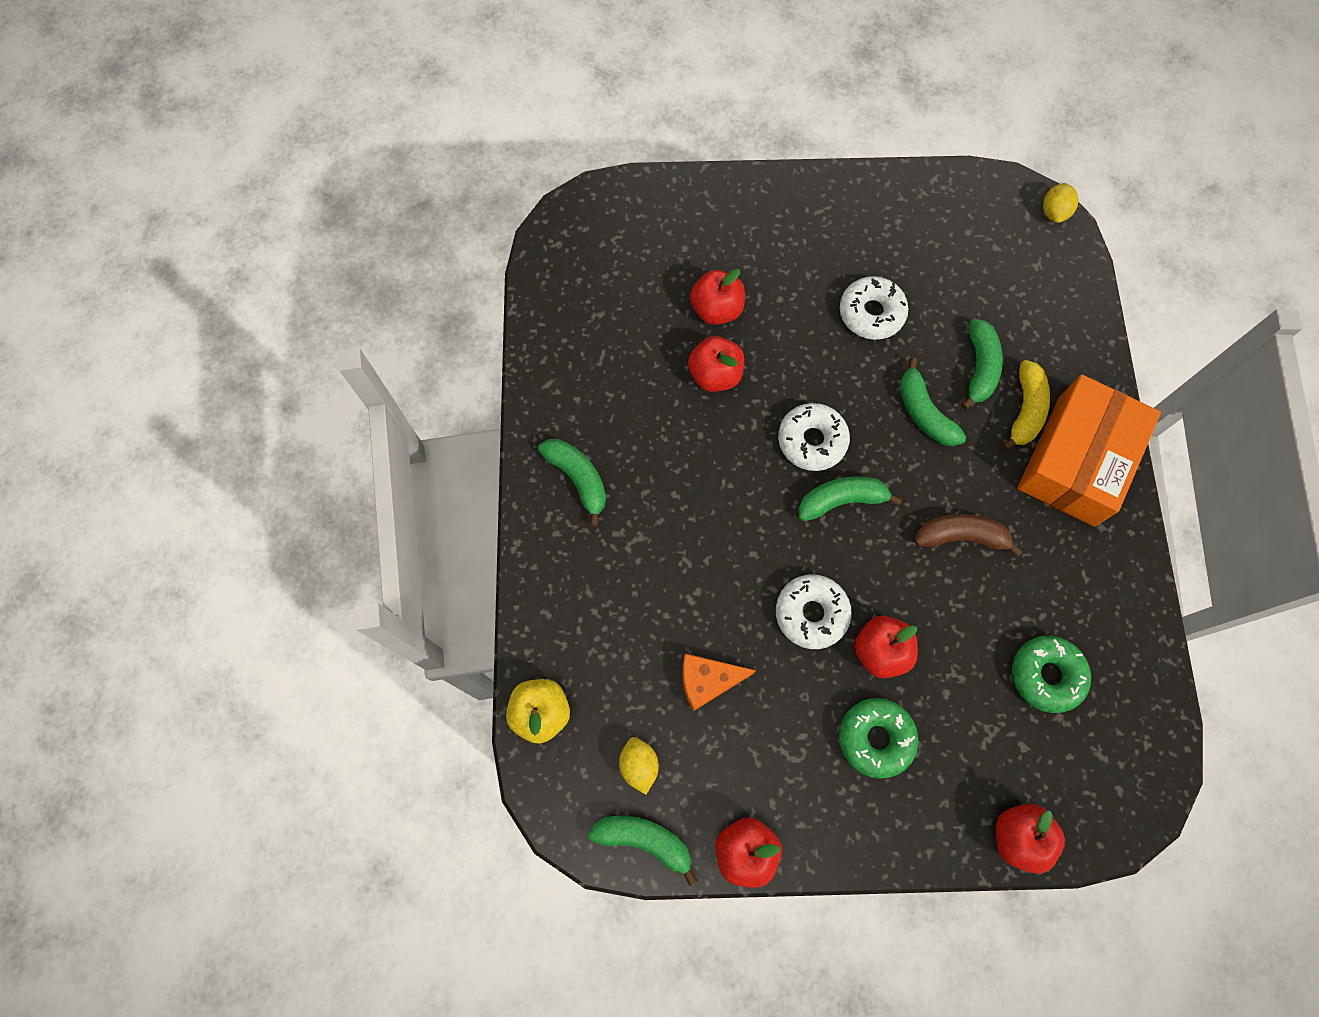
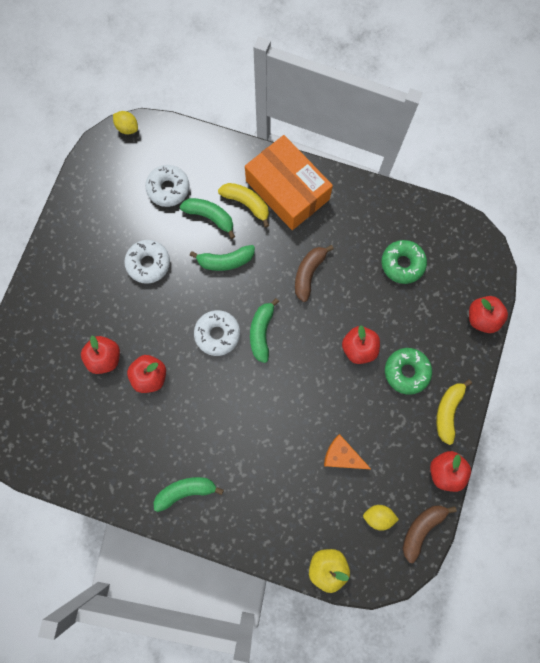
camera: 70 degrees left, 5 degrees up
(644, 840) = (421, 528): green banana -> brown banana
(708, 680) = (342, 456): orange cheese -> orange cheese turned 105 degrees clockwise
(811, 613) = (323, 378): white donut -> white donut (168, 189)
(841, 826) = (448, 411): none -> yellow banana

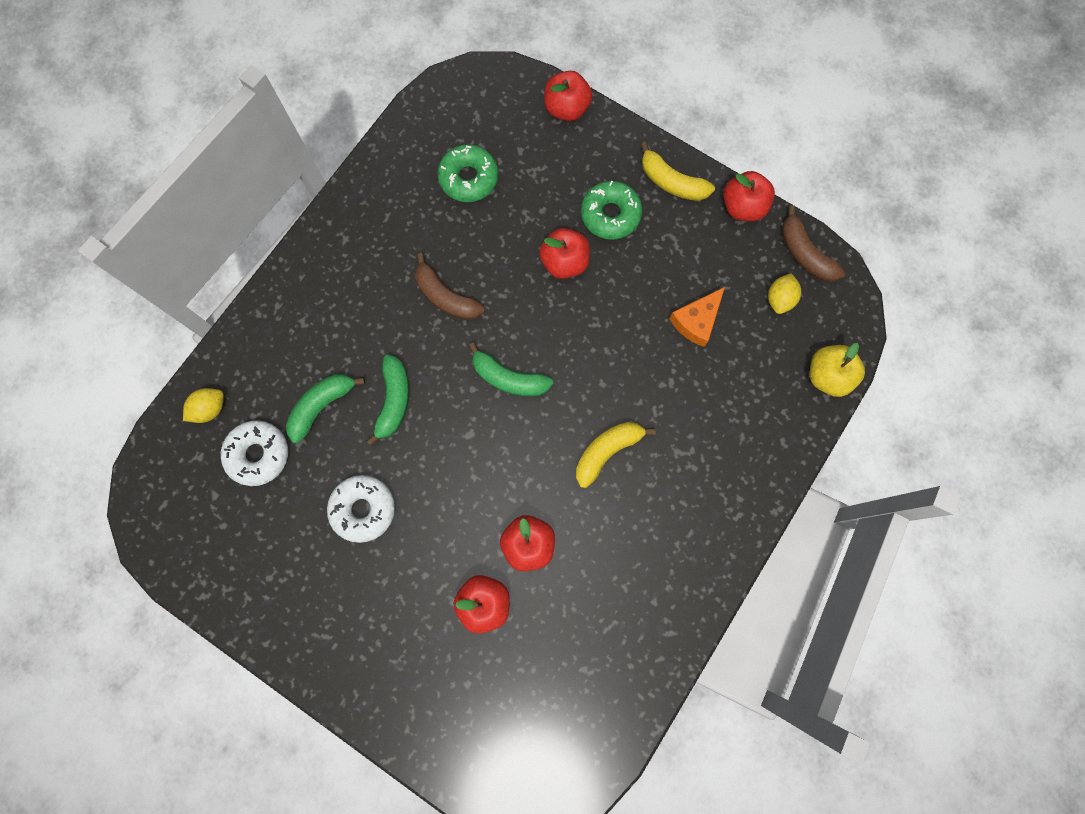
camera: 75 degrees left, 0 degrees up
(127, 128) = (139, 492): yellow lemon -> yellow lemon (210, 409)
(186, 491) = (696, 531): green banana -> none
(217, 334) = (495, 437): white donut -> none
(247, 204) = (319, 351): yellow banana -> yellow banana (607, 451)
(287, 190) = (318, 292): orange box -> none

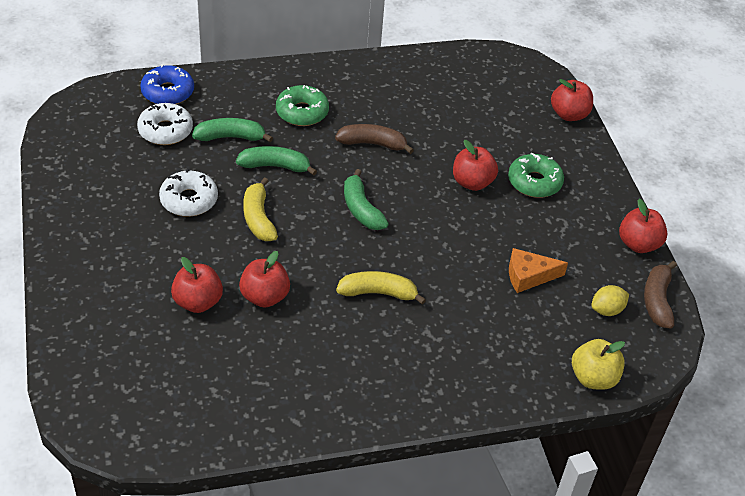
camera: 40 degrees right, 30 degrees down
(210, 409) = (168, 92): yellow lemon -> blue donut
(393, 401) = (275, 166): green banana -> green banana turned 135 degrees counterclockwise
(446, 296) = (373, 144): brown banana -> brown banana turned 105 degrees clockwise
(469, 178) = (460, 102): green donut -> green donut (302, 112)
(671, 182) = (599, 196): yellow banana -> yellow banana (258, 218)

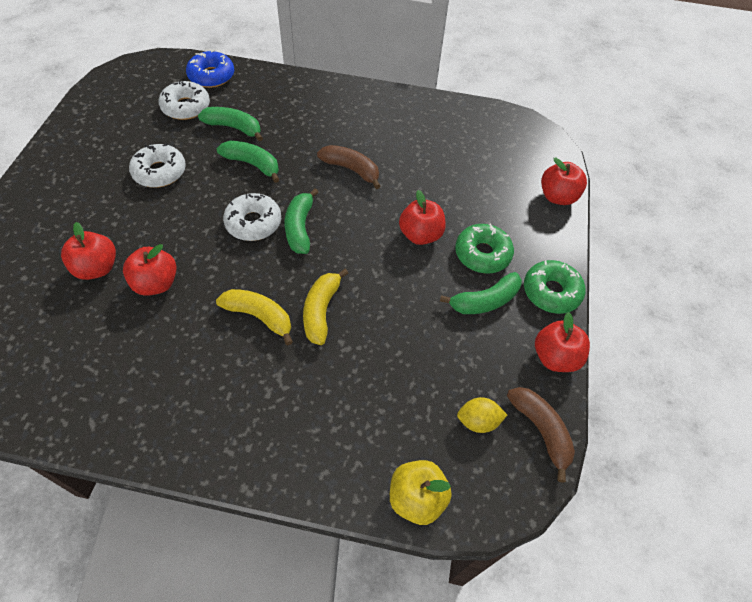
camera: 25 degrees right, 10 degrees up
(258, 218) = (205, 207): yellow banana -> yellow banana (321, 311)
(302, 112) = (309, 123): green donut -> green donut (551, 292)
(315, 218) = (253, 223): none -> white donut
(528, 276) = (417, 351): orange cheese -> none
(559, 219) = (484, 301): none -> green banana
(657, 300) = (541, 431): brown banana -> brown banana turned 120 degrees clockwise

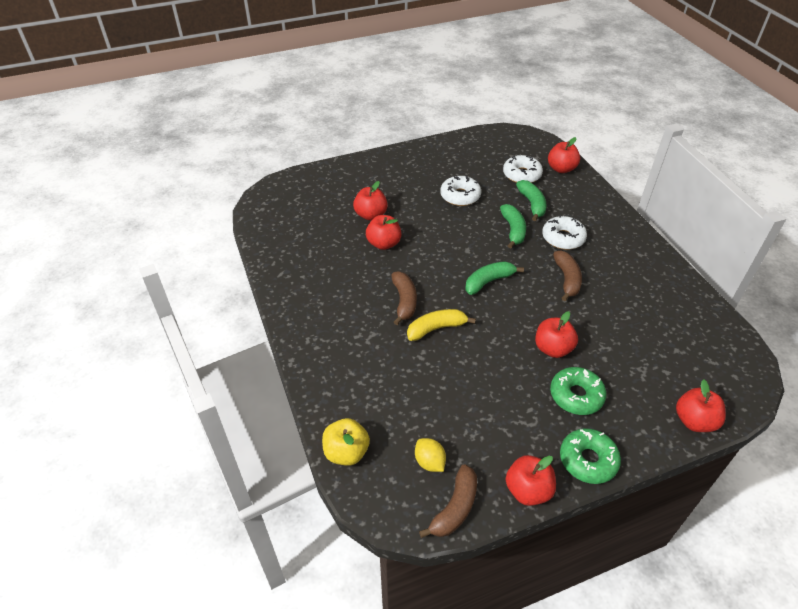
camera: 60 degrees right, 10 degrees down
(211, 76) = (561, 169): blue donut -> red apple
(253, 223) = (468, 258): white donut -> white donut (563, 238)
(259, 317) = (404, 301): yellow banana -> brown banana
(484, 301) = (534, 418): green banana -> none

